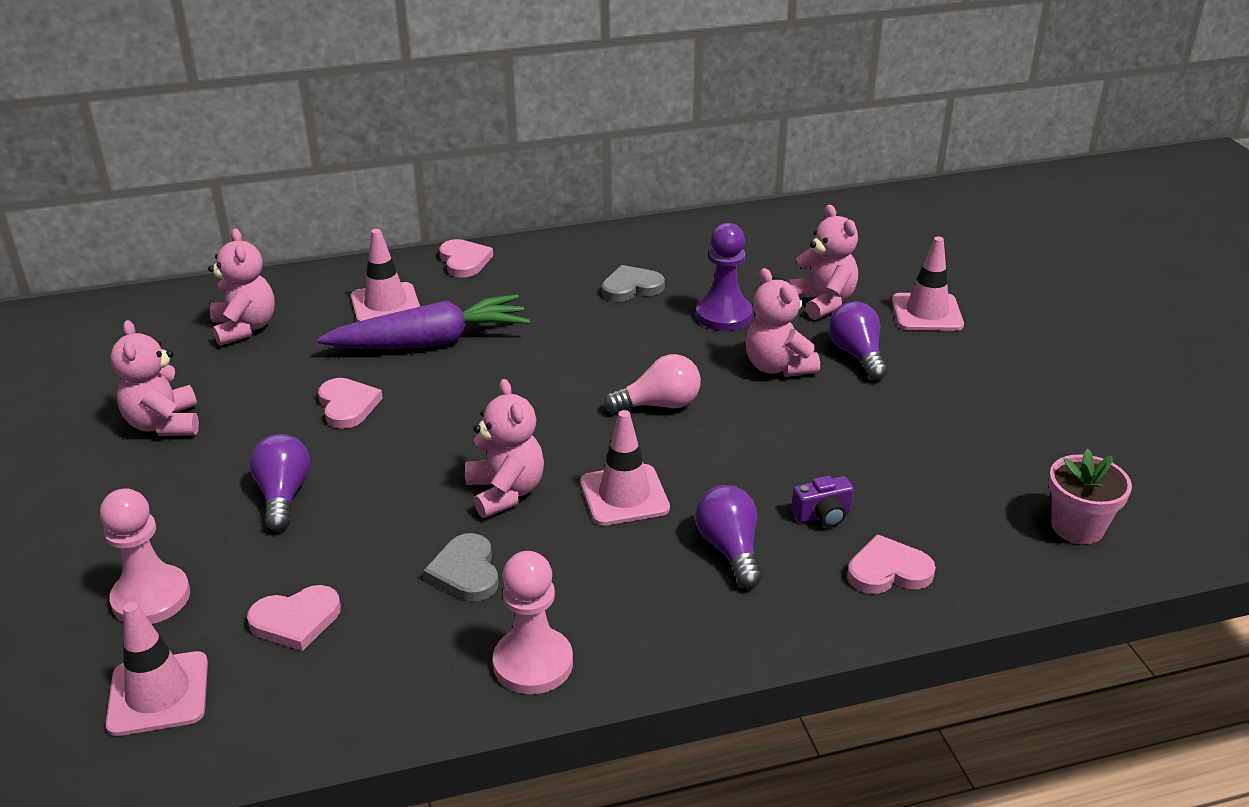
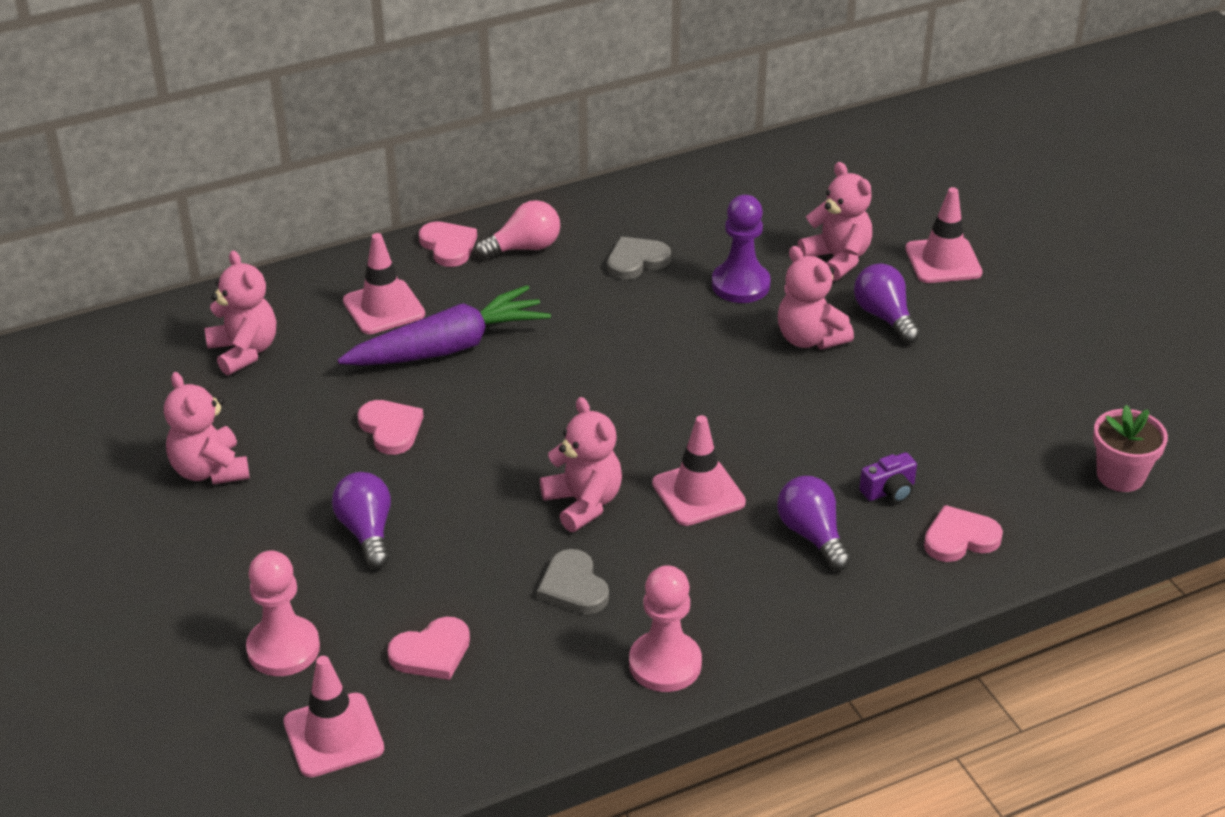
camera: 10 degrees left, 5 degrees up
(659, 405) = (704, 393): pink light bulb -> pink light bulb (524, 248)

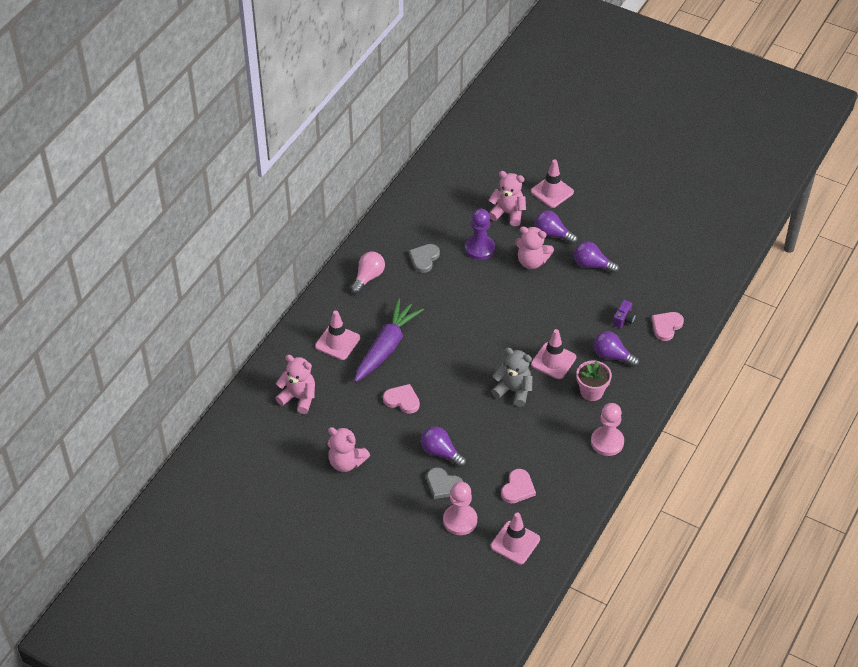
camera: 35 degrees left, 10 degrees up
(448, 246) = (333, 294): pink heart -> none
(573, 587) = (544, 429): grey heart -> grey heart (443, 485)
(583, 503) = (513, 391): pink teddy bear -> grey teddy bear
(911, 388) = (592, 265): none -> purple light bulb
(1120, 475) = (701, 265): pink flower pot -> pink flower pot (591, 391)

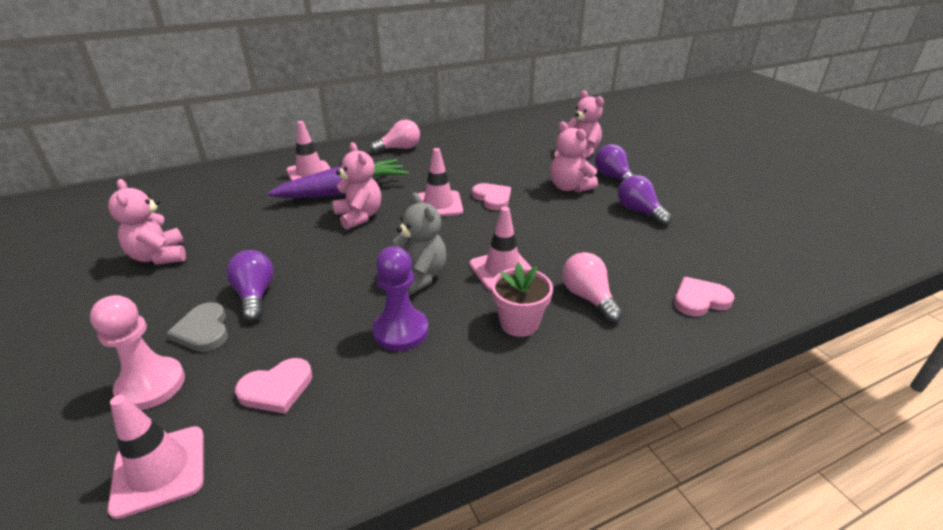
camera: 35 degrees right, 15 degrees down
(299, 398) = (216, 193): pink teddy bear -> pink teddy bear (359, 216)
(402, 400) = (294, 233): pink heart -> pink heart (492, 198)
(424, 259) = (463, 154): grey heart -> none
(479, 248) = (525, 163): purple pawn -> purple pawn (401, 331)
(552, 192) = (641, 154): pink traffic cone -> pink traffic cone (438, 204)
(607, 442) = (476, 399): pink pawn -> none
(612, 356) = (588, 298): purple light bulb -> pink light bulb
(623, 319) = (639, 269): purple camera -> none

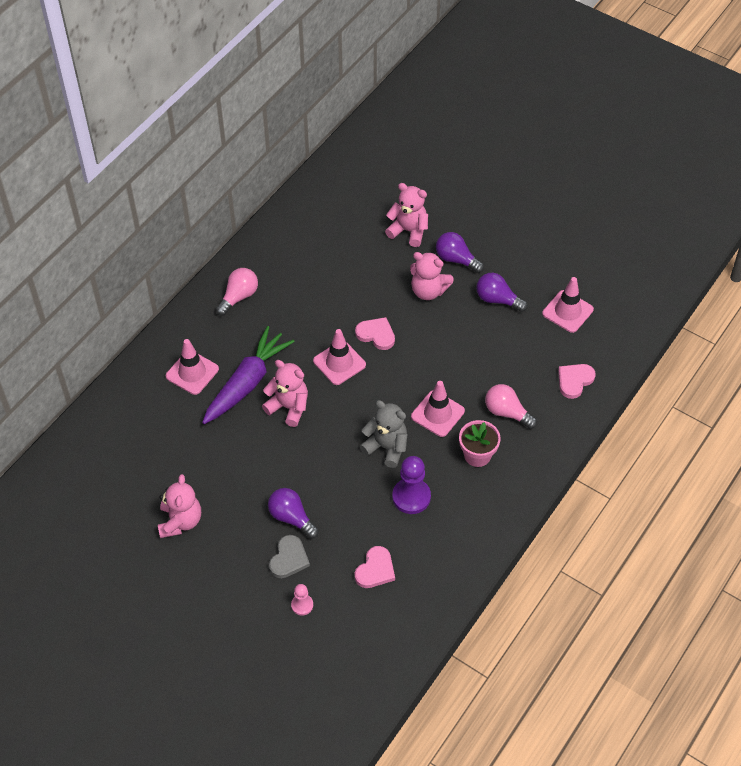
camera: 30 degrees left, 20 degrees up
(151, 385) = (302, 605): pink pawn -> pink pawn, size x0.55
(159, 256) = (180, 521): pink teddy bear -> pink teddy bear turned 120 degrees counterclockwise
(159, 470) = (363, 639): pink traffic cone -> pink traffic cone (567, 311)
(203, 330) = (289, 559): grey heart -> grey heart turned 105 degrees counterclockwise

